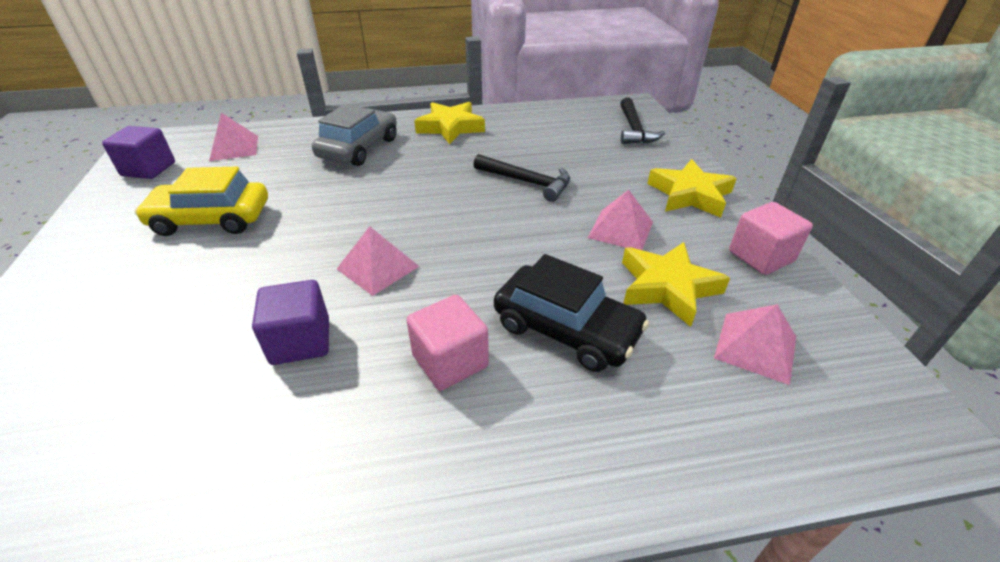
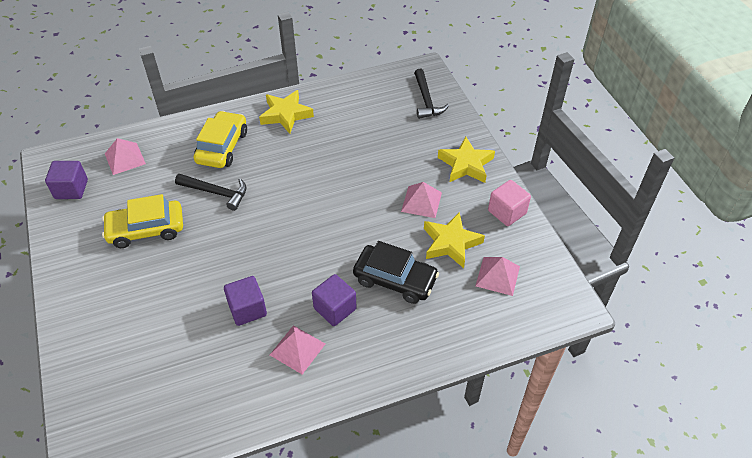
camera: 10 degrees left, 10 degrees up
(359, 148) = (222, 147): grey car -> yellow car
(378, 267) = (274, 253): pink pyramid -> pink pyramid (297, 349)
(450, 361) = (335, 308): pink cube -> purple cube
(527, 182) = (354, 166): black hammer -> black hammer (216, 193)

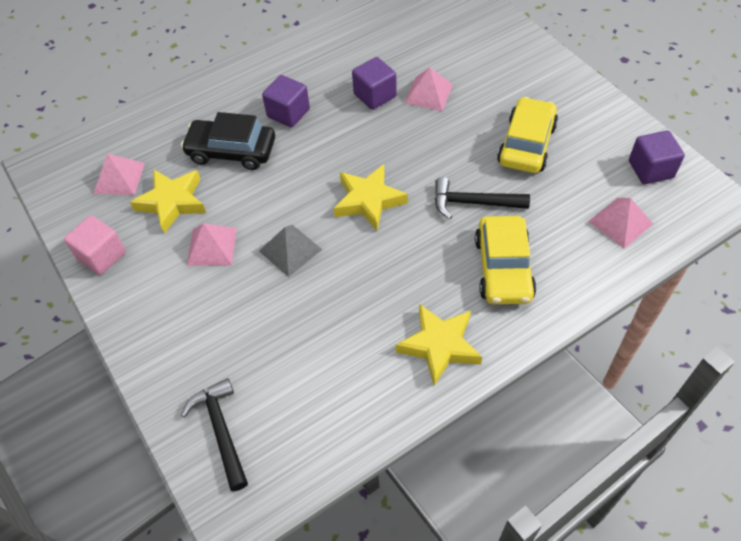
camera: 170 degrees right, 5 degrees up
(146, 229) = (526, 144): yellow car -> yellow car turned 45 degrees counterclockwise
(297, 349) = (314, 75): pink pyramid -> pink pyramid (428, 93)
(363, 187) = (290, 250): none -> grey pyramid
(466, 164) = (154, 316): yellow star -> yellow star (368, 200)

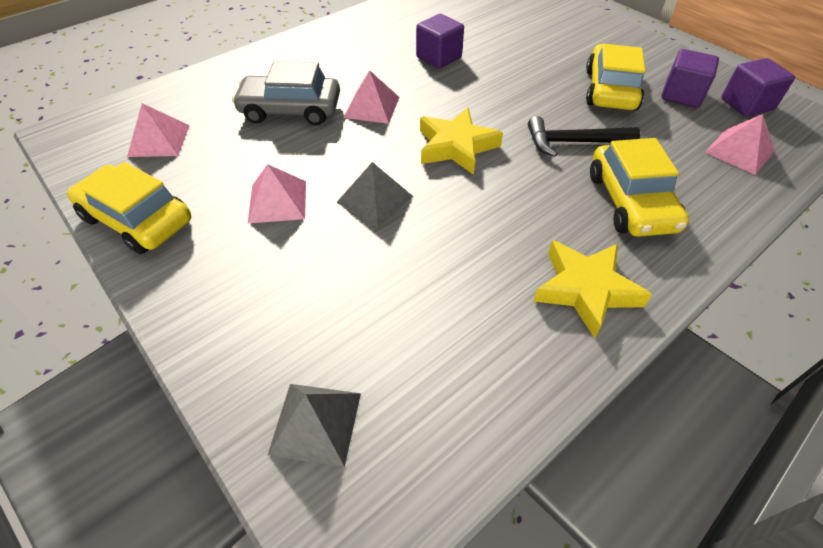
camera: 10 degrees left, 5 degrees down
(102, 256) = (137, 219): pink cube -> yellow car
(172, 202) = (225, 160): yellow star -> none
(221, 430) = (315, 423): black hammer -> grey pyramid
(231, 151) = (290, 110): black car -> grey car
(288, 113) = (349, 75): purple cube -> purple cube (681, 95)
(428, 93) = (494, 54): pink pyramid -> pink pyramid (371, 107)

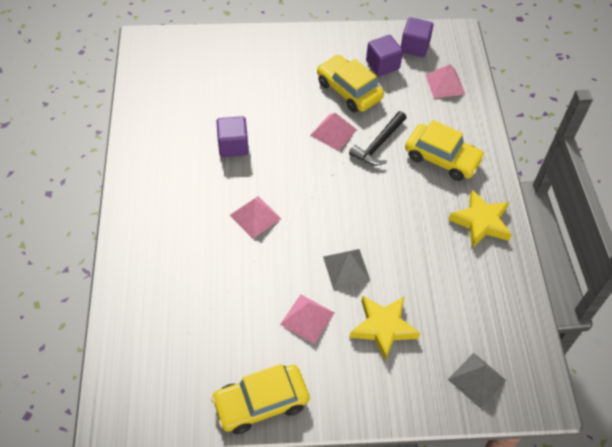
camera: 55 degrees left, 5 degrees up
(159, 140) = (181, 358): pink pyramid -> pink pyramid (333, 132)
(290, 110) = (216, 263): grey car -> none
(456, 146) = (334, 200): yellow star -> yellow star (383, 328)

